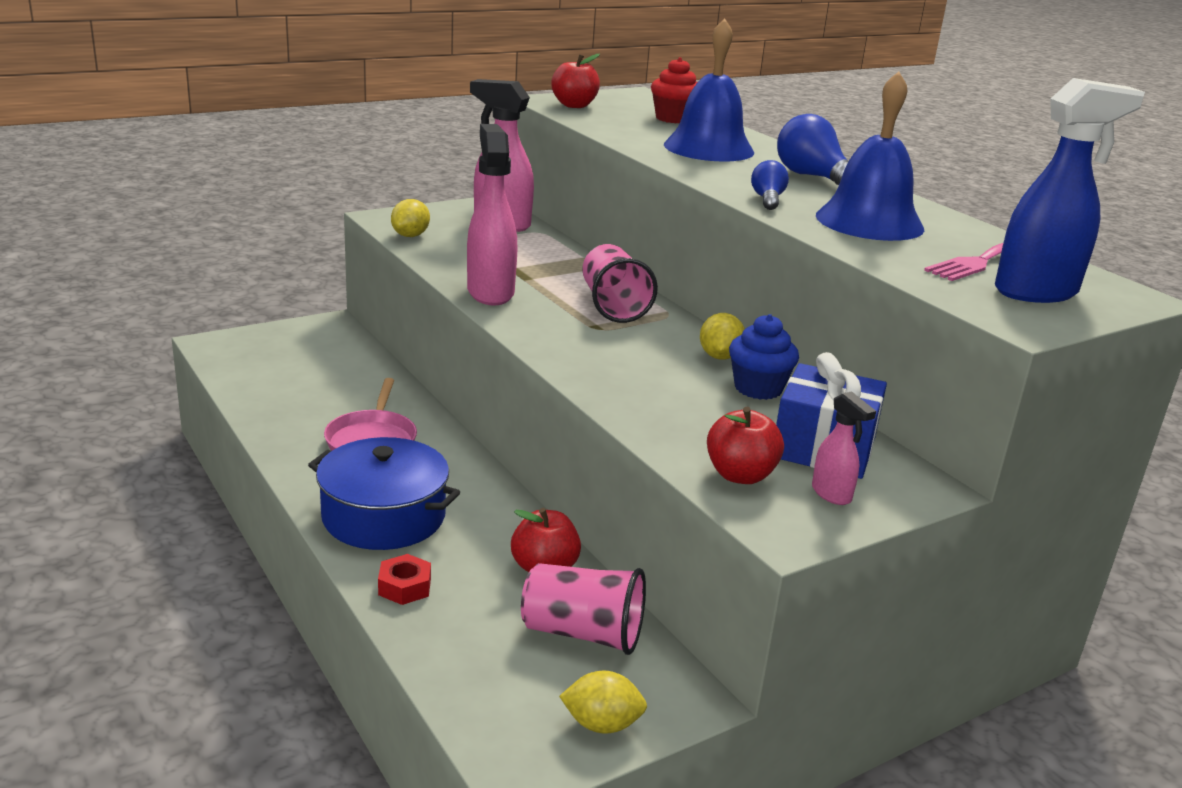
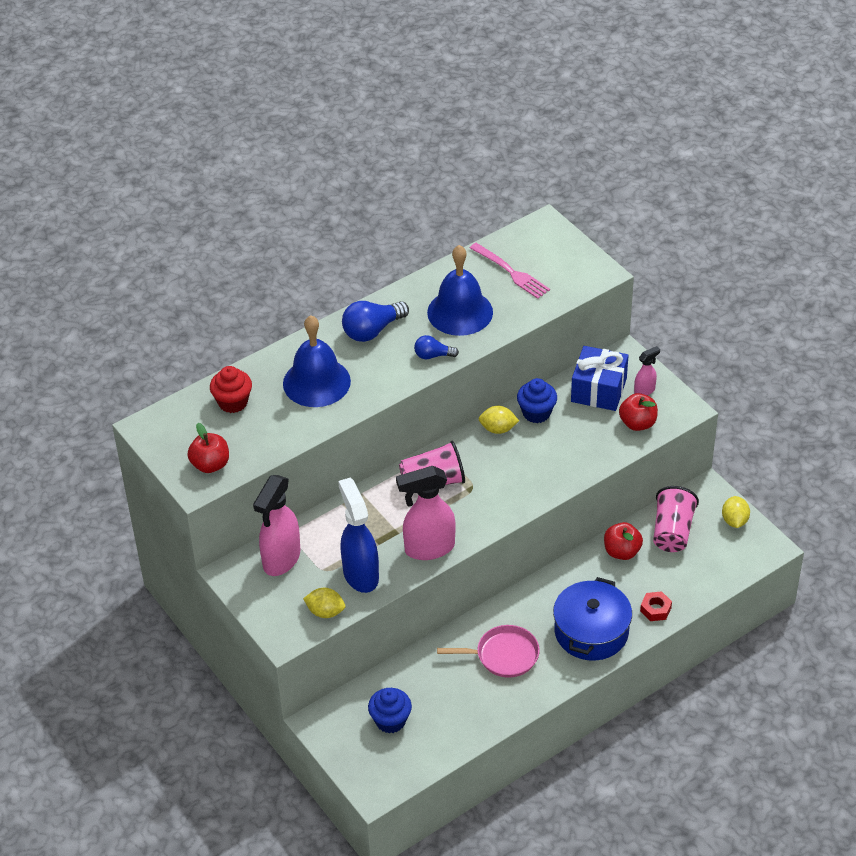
camera: 90 degrees left, 20 degrees up
(307, 360) = (390, 721): none -> blue cupcake
(1037, 292) = (554, 260): blue spray bottle -> blue spray bottle (360, 574)

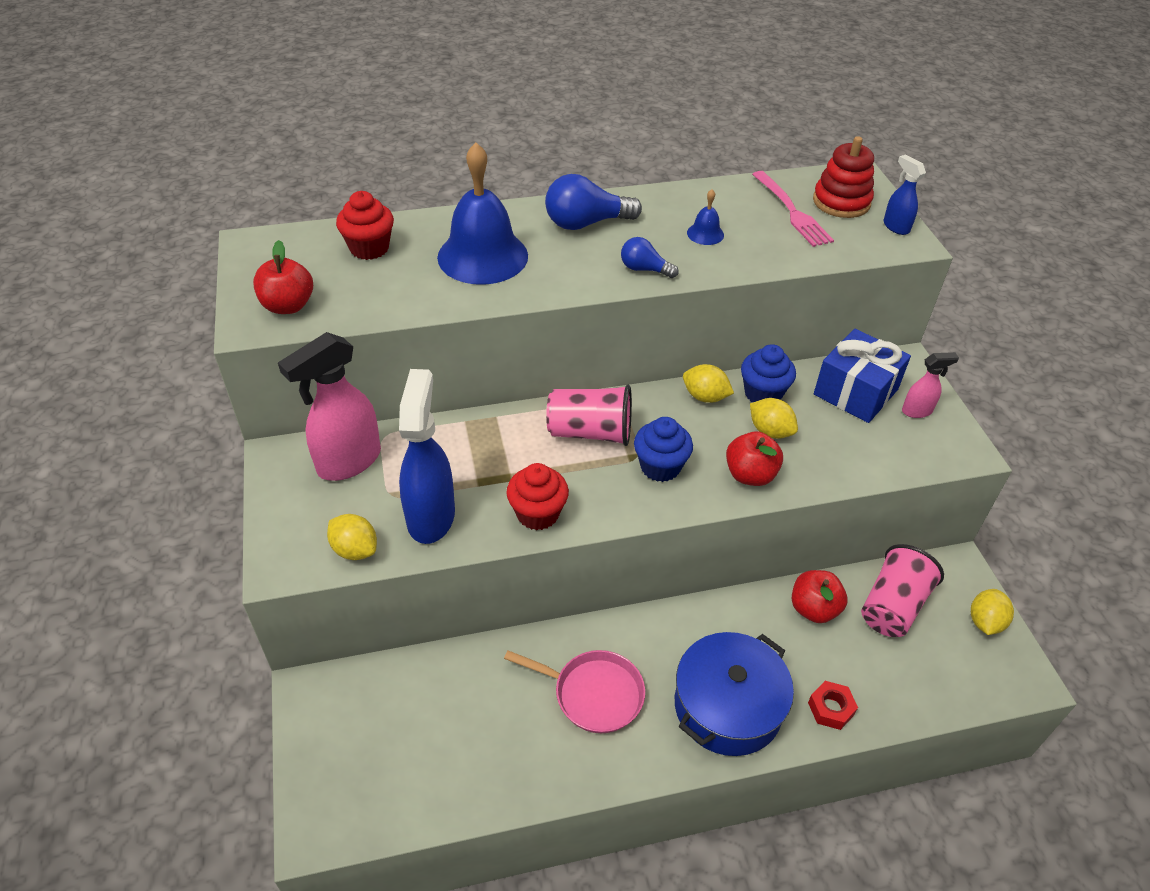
camera: 20 degrees right, 0 degrees up
(390, 721) = (398, 729): blue cupcake -> blue cupcake (660, 467)
(428, 548) = (537, 514): pink spray bottle -> red cupcake
(460, 312) = (705, 234): blue bell -> blue bell, size x0.43
(542, 252) = (841, 202): none -> red stacking toy
(553, 439) = (770, 431): none -> yellow lemon
(587, 262) = (895, 227): none -> blue spray bottle
(637, 423) = (893, 448): red apple -> red apple (750, 475)

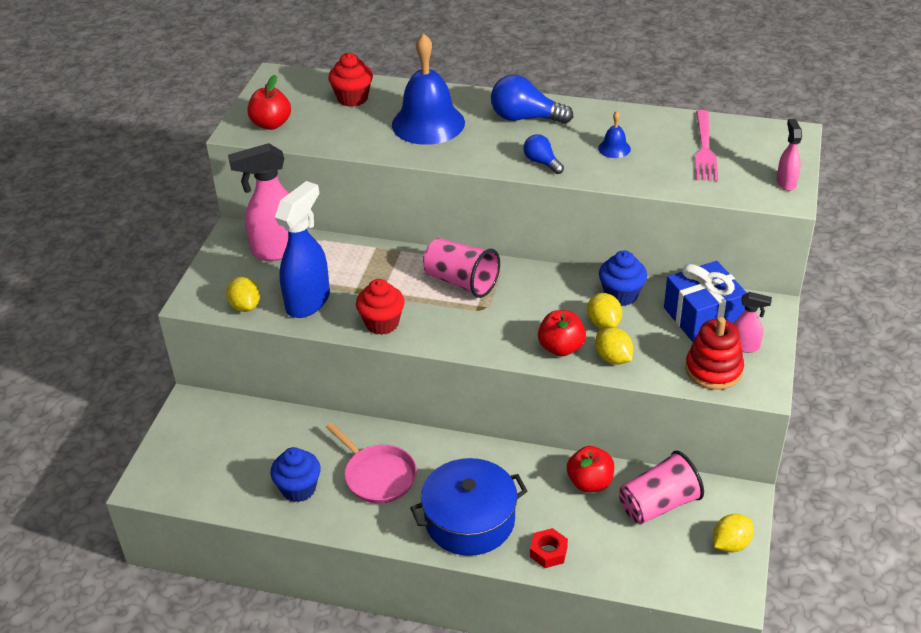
camera: 30 degrees right, 5 degrees down
(660, 467) = (495, 321): blue cupcake -> blue cupcake (298, 489)
(705, 397) = (571, 283): yellow lemon -> yellow lemon (613, 358)
(841, 202) = (756, 151): red stacking toy -> red stacking toy (713, 370)
(895, 227) = (786, 182): blue spray bottle -> pink spray bottle

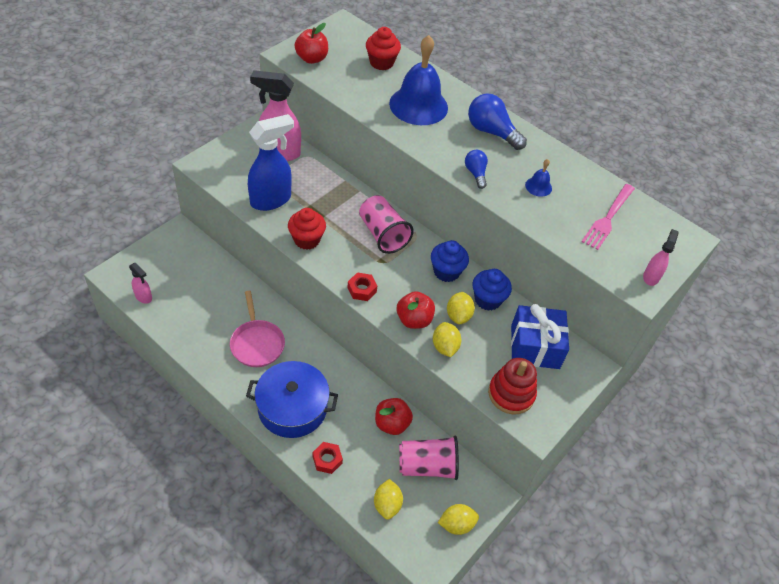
camera: 20 degrees right, 10 degrees up
(245, 306) = (229, 184): yellow lemon -> yellow lemon (387, 504)
(298, 489) = (202, 326): blue cupcake -> blue cupcake (446, 272)
(482, 344) = (362, 289): none -> red nut
(745, 346) = (549, 387): pink spray bottle -> pink spray bottle (143, 297)

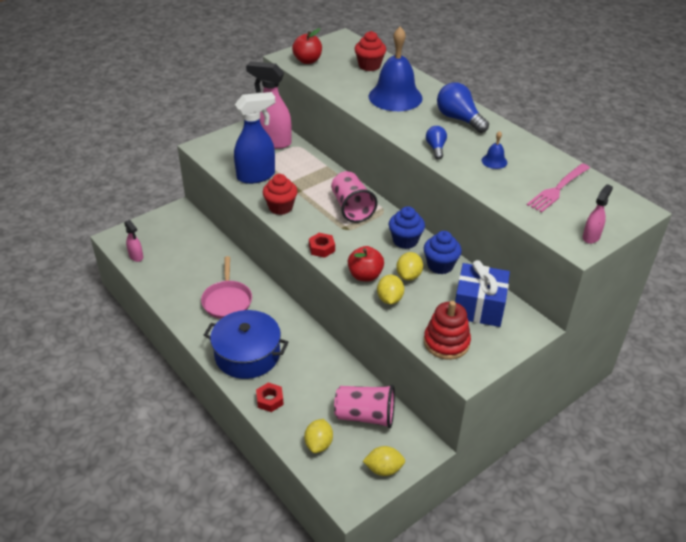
camera: 15 degrees right, 10 degrees down
(392, 423) = (338, 377): red apple -> none

